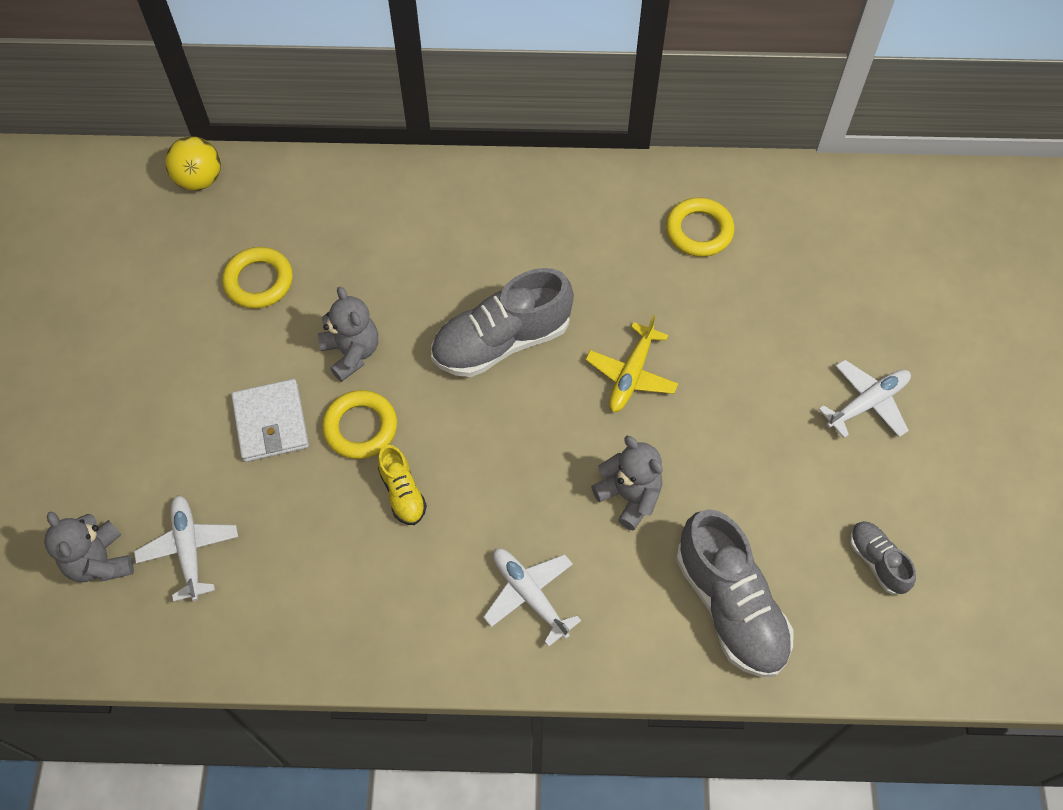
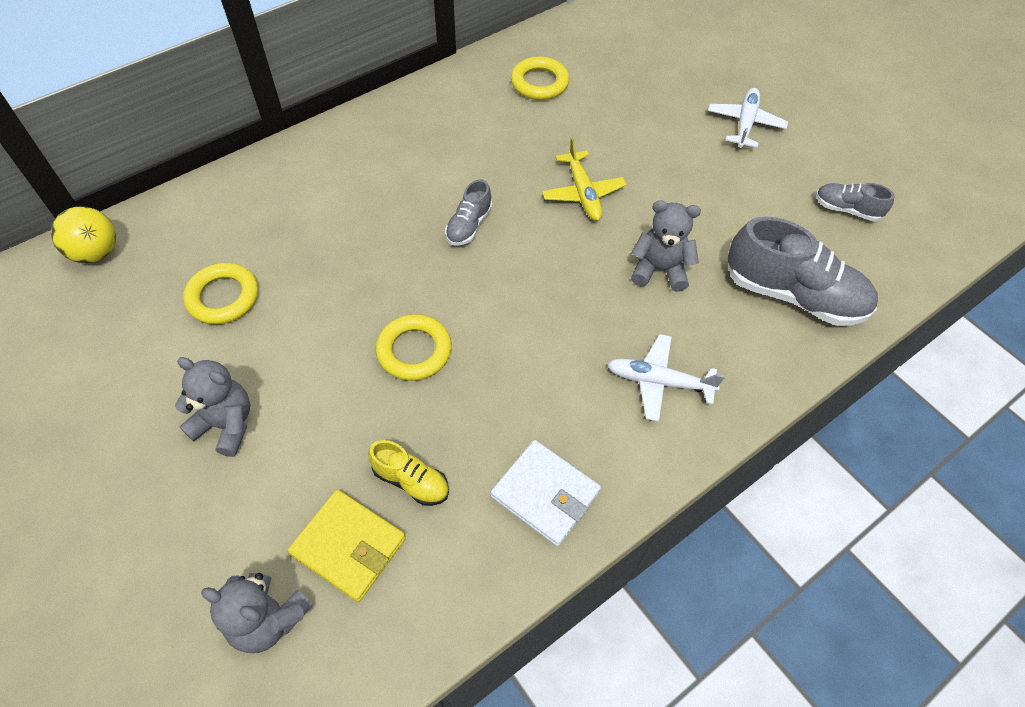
camera: 40 degrees left, 5 degrees down
(189, 550) = (349, 546): white plane -> yellow wallet
(271, 423) = (333, 396): white wallet -> white wallet (545, 494)
(352, 352) = (356, 302): grey teddy bear -> grey teddy bear (226, 424)
(402, 493) = (494, 376): yellow shoe -> yellow shoe (411, 481)
(501, 341) = (469, 225): grey shoe -> grey shoe, size x0.51

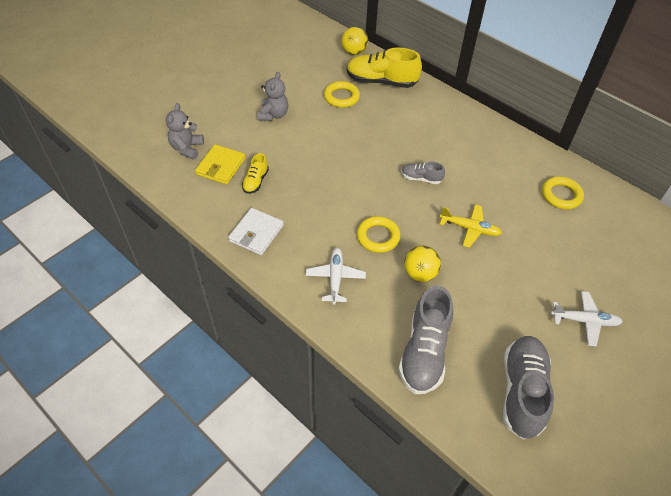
camera: 80 degrees right, 5 degrees down
(207, 228) = (381, 82): none -> yellow shoe
(414, 351) = (329, 170): yellow ring -> yellow ring (378, 237)
(582, 193) = (469, 228): yellow plane -> yellow plane turned 135 degrees counterclockwise
(659, 270) = (420, 273): grey teddy bear -> yellow ball
(846, 209) = (522, 391): grey shoe -> grey shoe, size x1.98

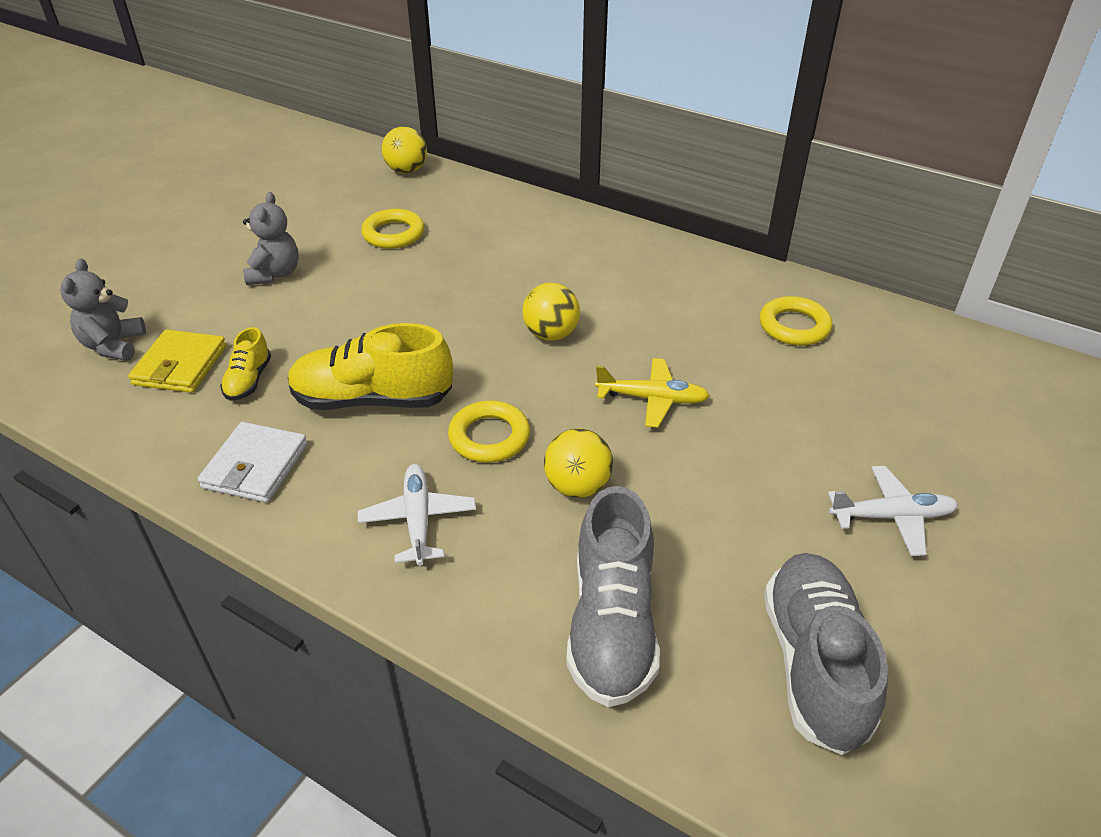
camera: 10 degrees left, 10 degrees down
(381, 82) = (459, 205): yellow shoe -> yellow shoe (372, 399)
(421, 178) = (551, 334): grey shoe -> yellow ball

